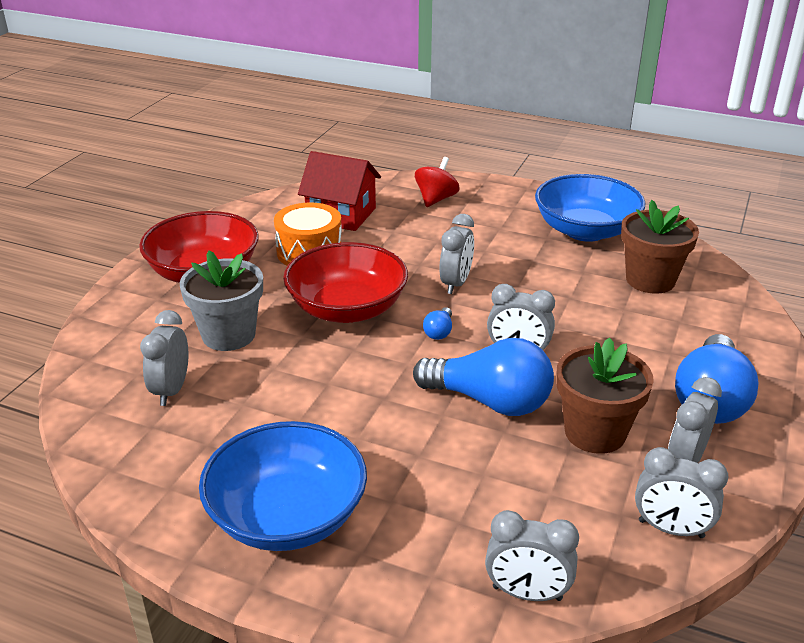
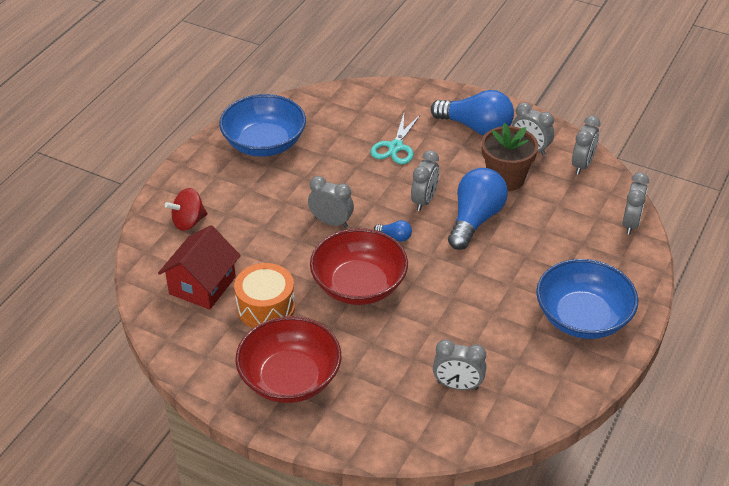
camera: 85 degrees left, 10 degrees up
(228, 335) = (388, 356): grey flower pot -> none
(436, 199) = (188, 222): red spinning top -> red spinning top turned 60 degrees counterclockwise
(623, 325) = (395, 147): none -> turquoise scissors
(650, 280) = (341, 124): brown flower pot -> none

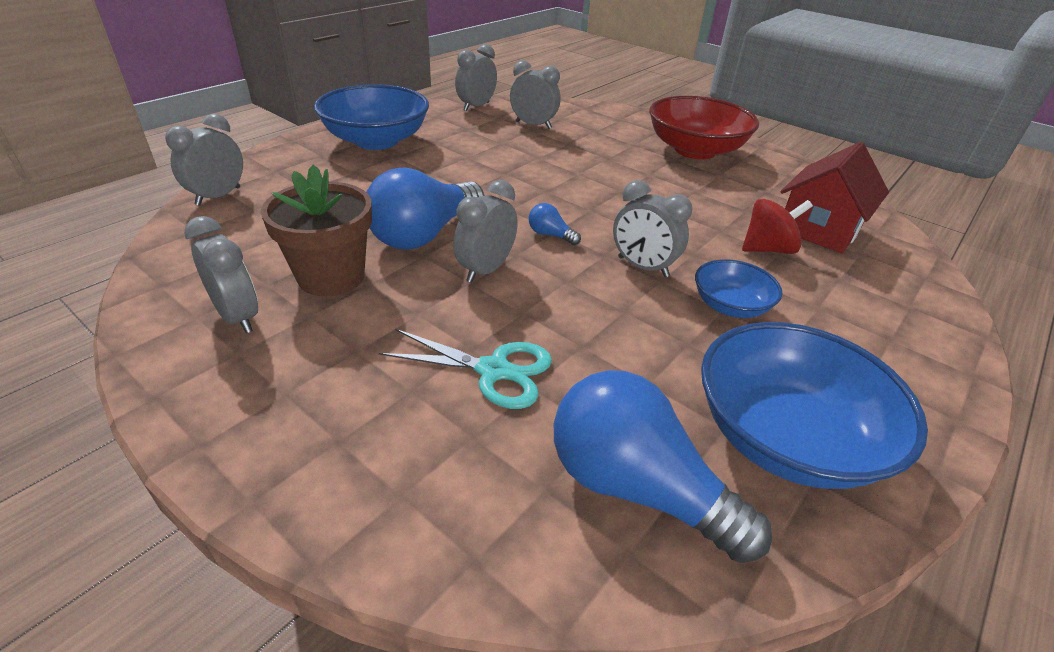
camera: 170 degrees left, 5 degrees down
(188, 222) = (881, 306): red spinning top -> red spinning top (767, 249)
(266, 307) = (729, 198): orange drum -> none
(279, 204) = (730, 306): none -> blue bowl
(359, 285) = (613, 198): red bowl -> none
(395, 147) = (494, 370): turquoise scissors -> turquoise scissors turned 75 degrees clockwise
(476, 127) = (298, 382): blue light bulb -> blue light bulb (636, 487)
(582, 165) = (183, 274): grey clock -> grey clock (476, 106)

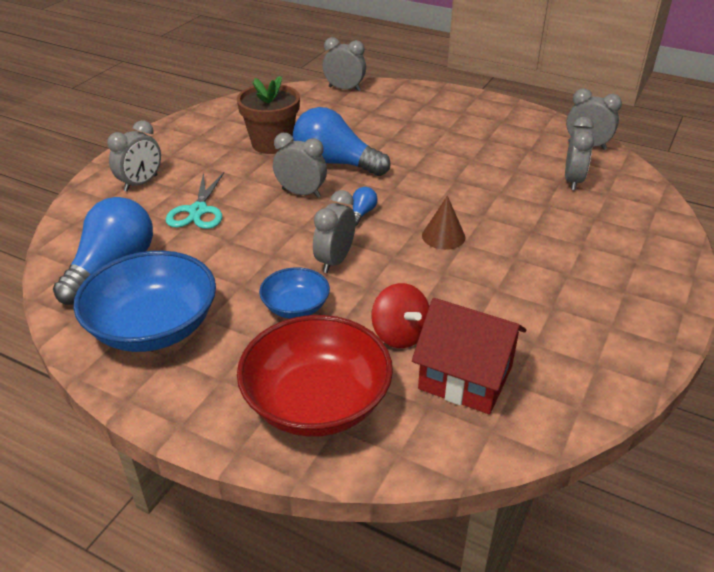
camera: 80 degrees right, 0 degrees up
(238, 317) = (226, 128): grey clock -> grey clock (141, 183)
(376, 140) = (468, 117): blue bowl -> none
(608, 198) = (443, 236): none -> brown cone
(695, 150) = (606, 288): red bowl -> red bowl (316, 402)

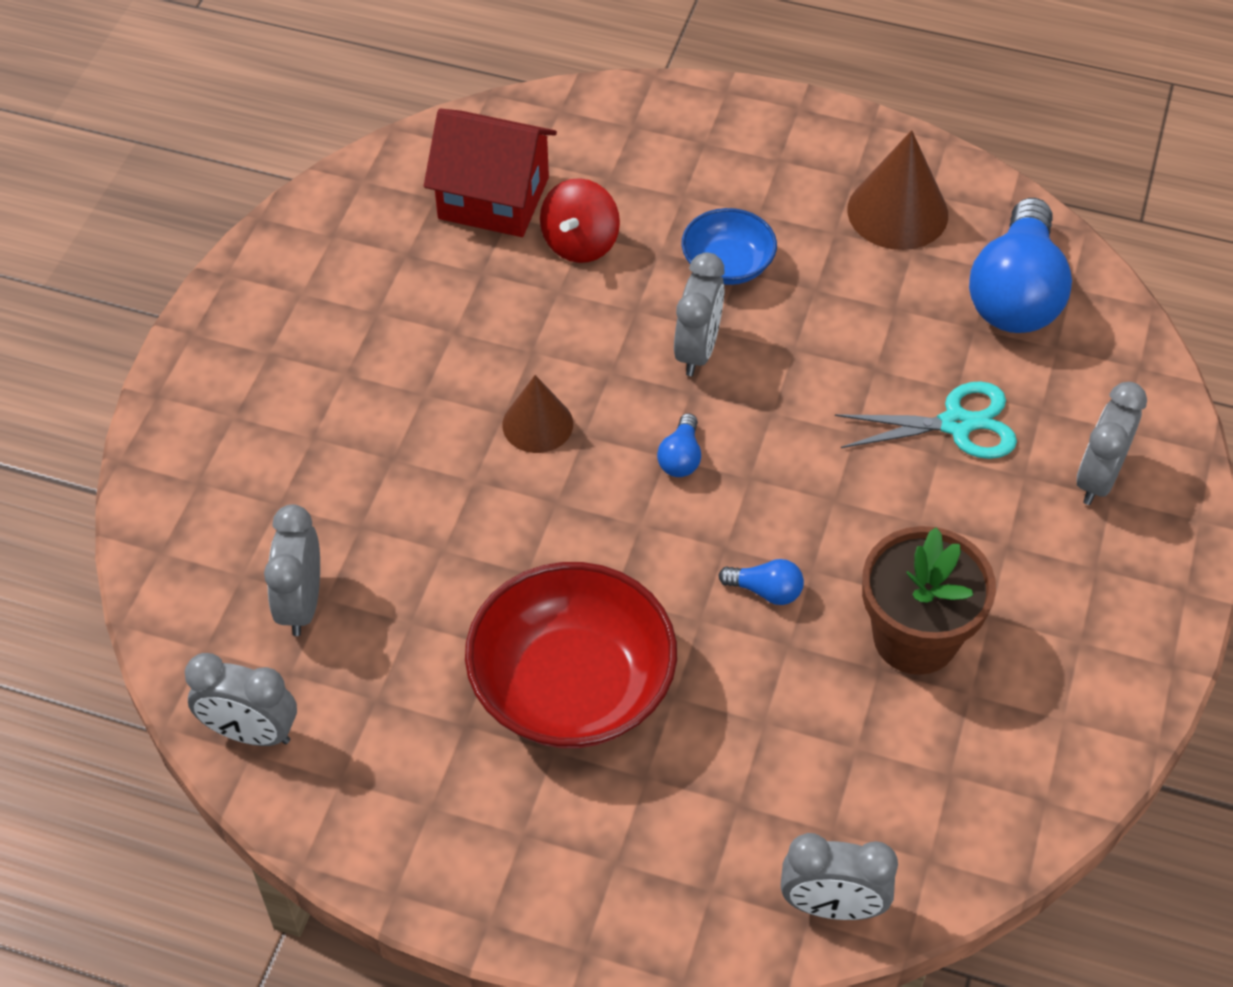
camera: 170 degrees right, 15 degrees up
(154, 327) = (897, 212): blue bowl -> brown cone
(198, 211) = (957, 424): turquoise scissors -> turquoise scissors turned 90 degrees clockwise
(301, 193) = (801, 494): grey clock -> none
(316, 402) = (660, 148): red bowl -> red bowl (572, 686)
(335, 163) = (766, 591): blue light bulb -> blue light bulb, size x0.42
(400, 334) = (580, 243): red spinning top -> red spinning top turned 120 degrees counterclockwise

